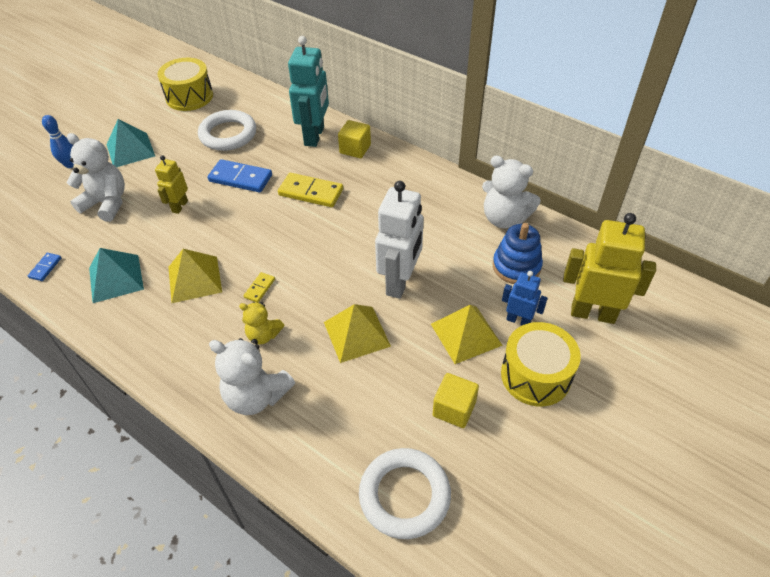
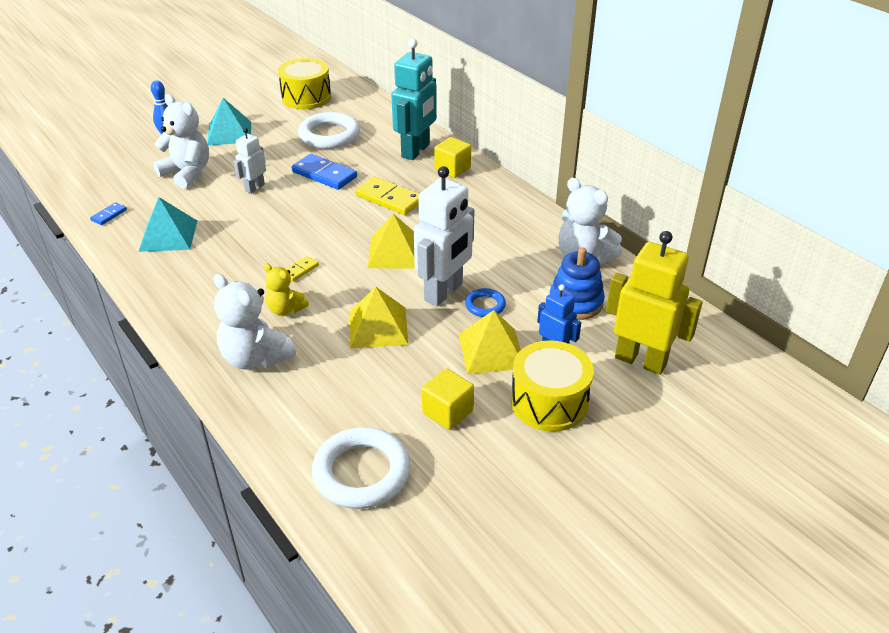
camera: 15 degrees right, 10 degrees down
(179, 206) = (254, 188): yellow robot -> white robot
(194, 279) = (241, 250): yellow pyramid -> yellow pyramid (394, 252)
(441, 288) = (485, 305): none -> blue ring

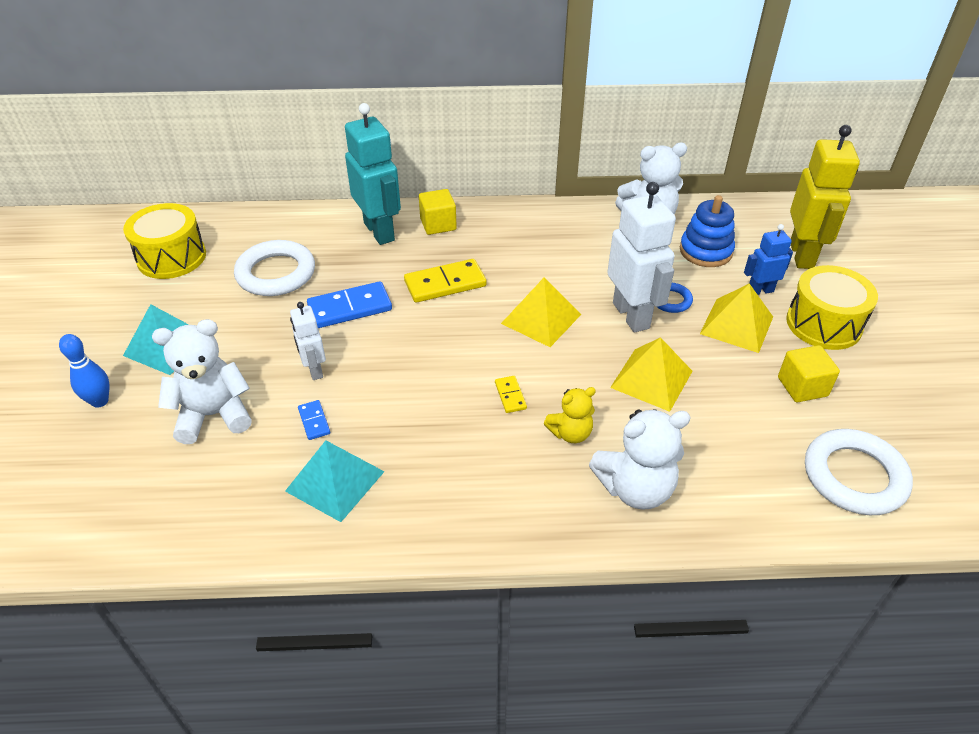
camera: 55 degrees left, 5 degrees up
(109, 215) = (224, 525): blue domino -> blue domino (314, 421)
(640, 360) = (802, 255): yellow robot -> yellow robot turned 120 degrees clockwise

